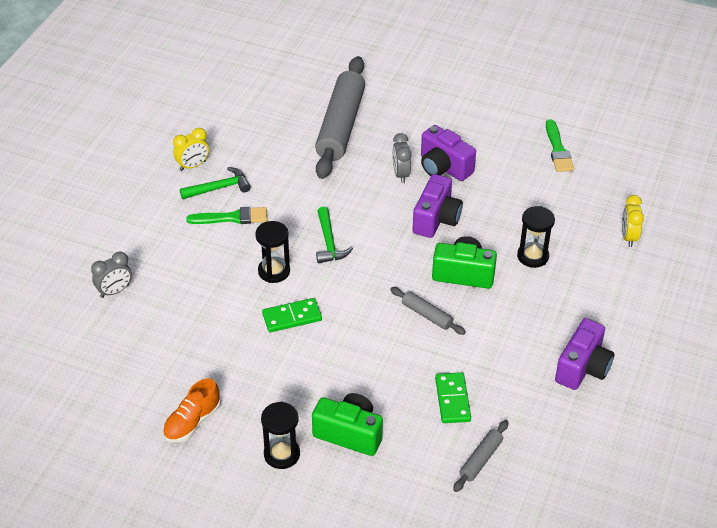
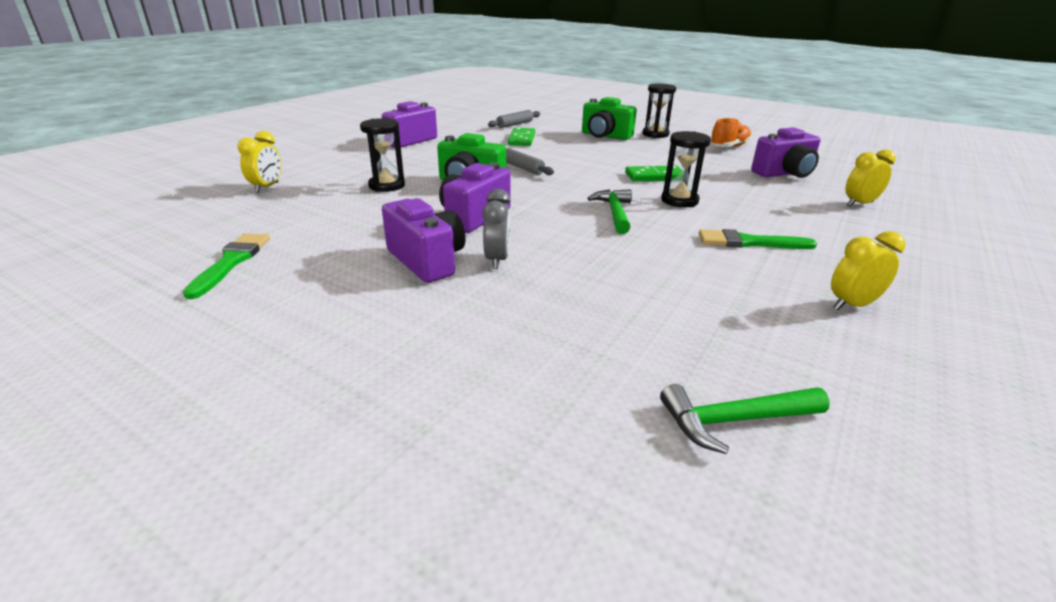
camera: 170 degrees left, 15 degrees down
(114, 291) = (859, 204): grey clock -> yellow clock
(155, 348) = (784, 173): none -> purple camera
(219, 188) = (786, 273): green hammer -> green hammer (734, 420)
(340, 126) = (581, 336): grey rolling pin -> none

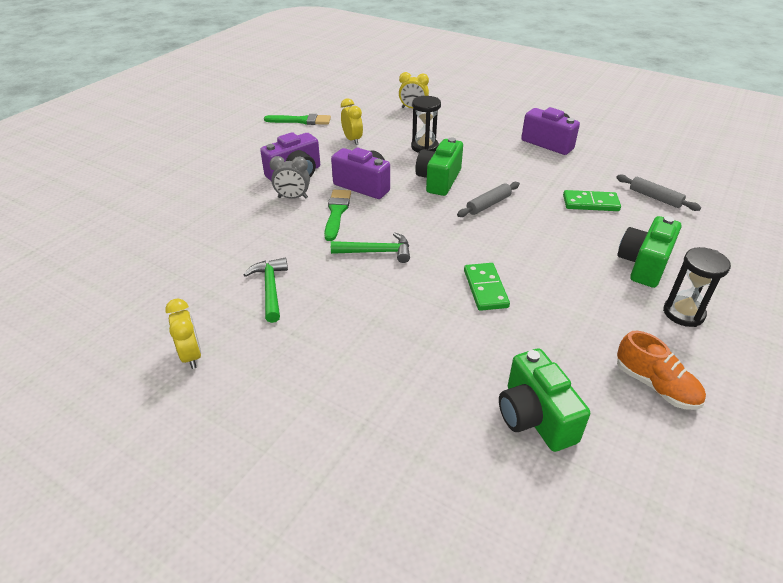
camera: 90 degrees right, 10 degrees up
(679, 201) = (412, 296): black hourglass -> none
(734, 420) = (106, 269): green hammer -> green hammer (270, 289)
(749, 242) = (310, 324): green brush -> green brush (336, 212)
(784, 173) = (534, 417): purple camera -> green camera
(859, 204) = (420, 461): yellow clock -> yellow clock (352, 140)

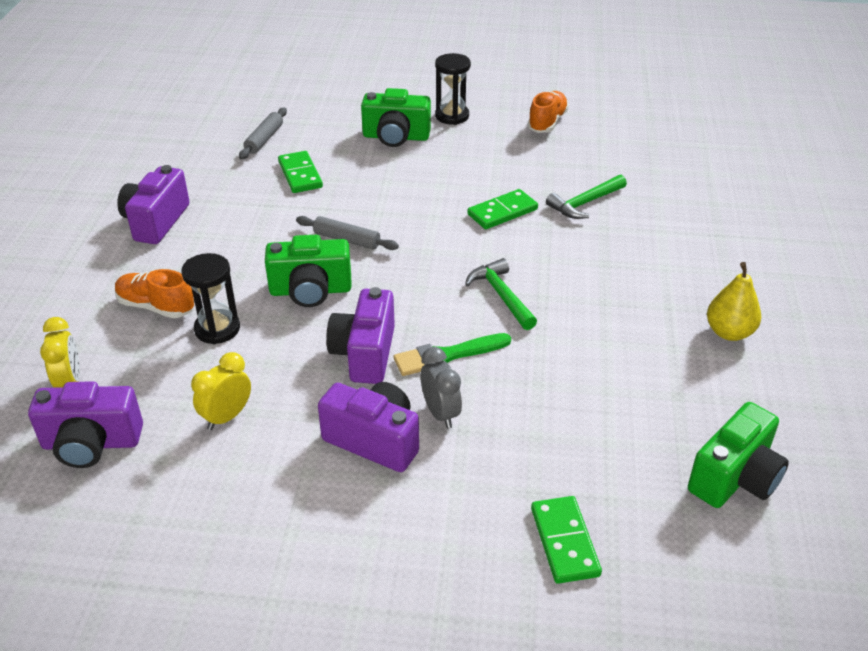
camera: 115 degrees left, 0 degrees up
(170, 209) = (565, 542): none -> green domino
(191, 355) = (761, 362): yellow clock -> none
(236, 355) = (729, 332): none -> yellow pear
(270, 289) = (627, 351): green hammer -> green hammer (585, 203)
(301, 121) = (174, 520): green brush -> none
(366, 109) = (91, 443): none -> purple camera
(458, 133) = (156, 306): none -> orange shoe
(534, 417) = (627, 164): green camera -> green camera (735, 478)

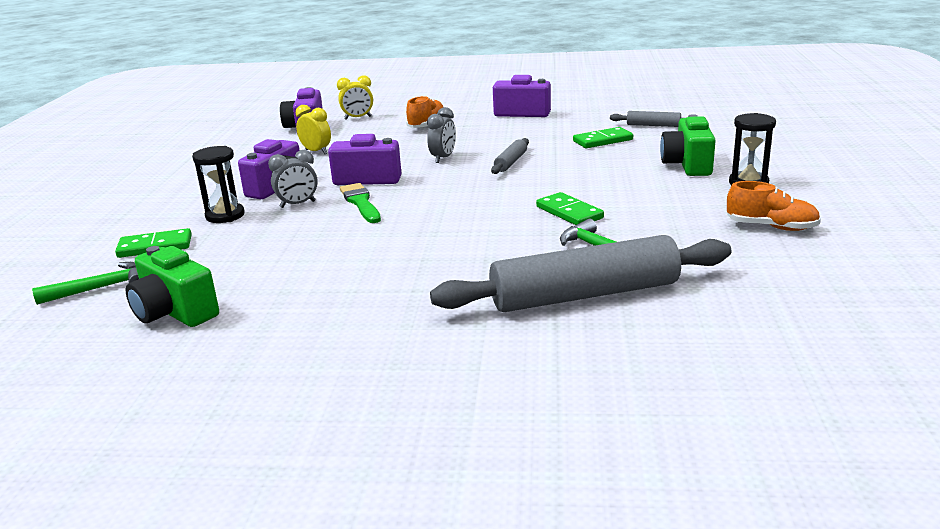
camera: 90 degrees right, 15 degrees down
(217, 329) = (402, 140): black hourglass -> black hourglass (225, 216)
(310, 291) = (443, 158): green camera -> grey clock
(501, 295) = (436, 217): green hammer -> green hammer (100, 288)
(669, 218) = (584, 294): none -> grey rolling pin
(729, 332) = (370, 320): yellow pear -> none

